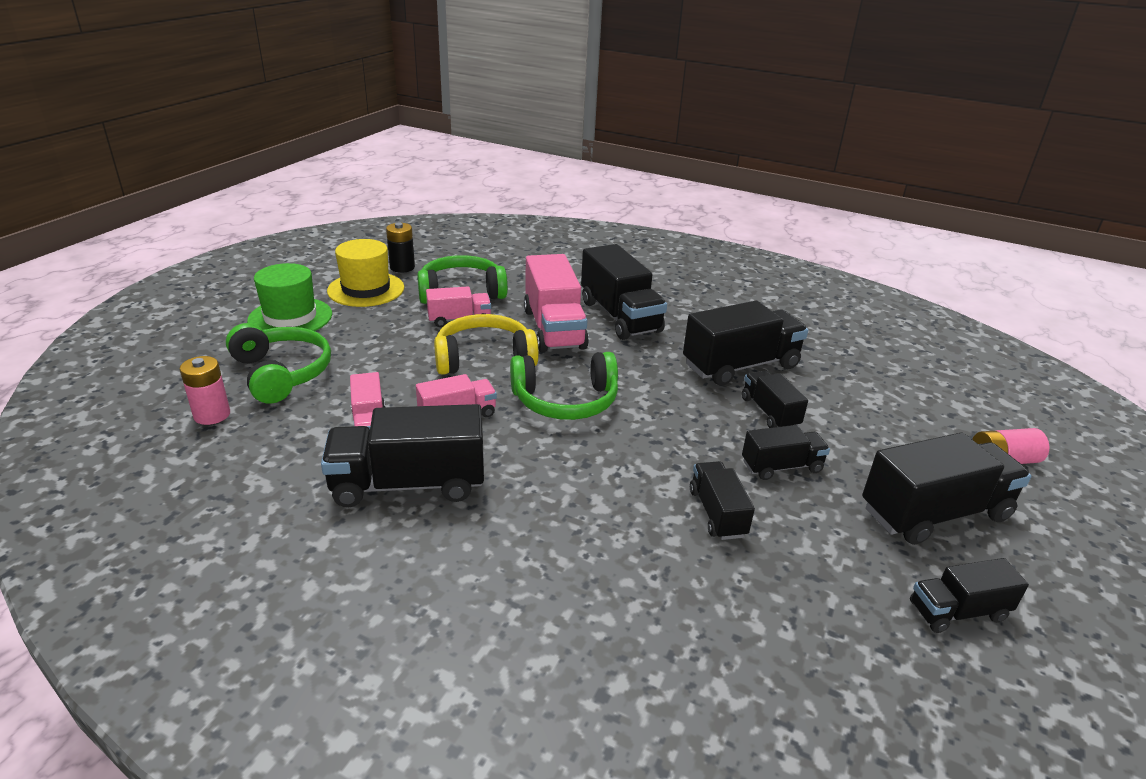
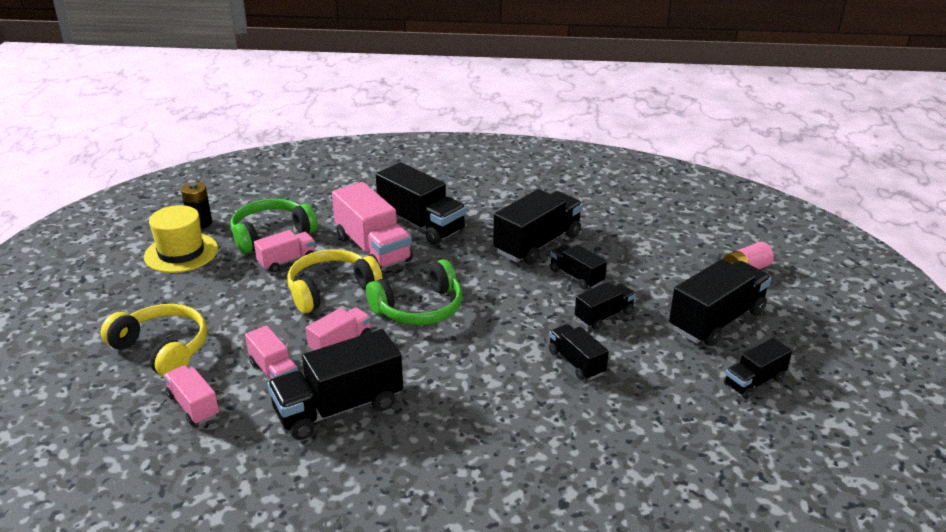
camera: 20 degrees left, 0 degrees up
(212, 415) = (128, 401): pink battery -> none
(267, 437) = (193, 406): none -> pink truck
(281, 373) = (162, 349): green headphones -> yellow headphones
(290, 317) = (130, 297): green hat -> none

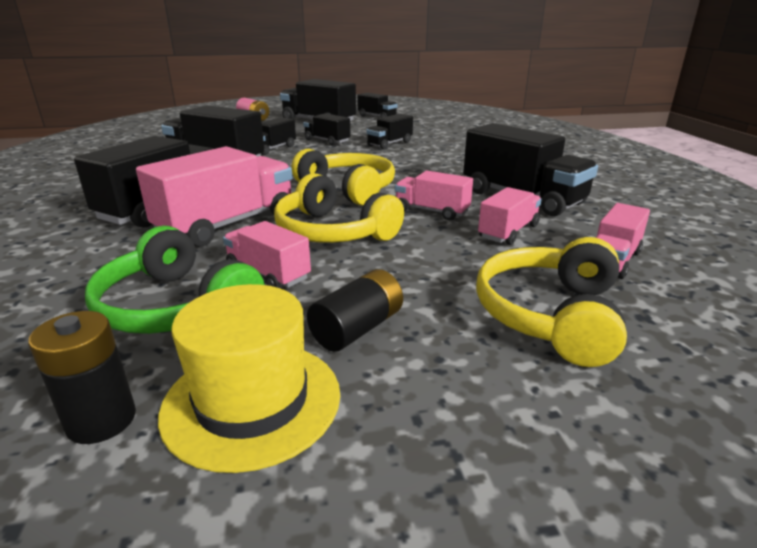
camera: 105 degrees left, 5 degrees down
(207, 283) = (357, 329): none -> black battery
(419, 308) = (348, 189): green headphones -> yellow headphones

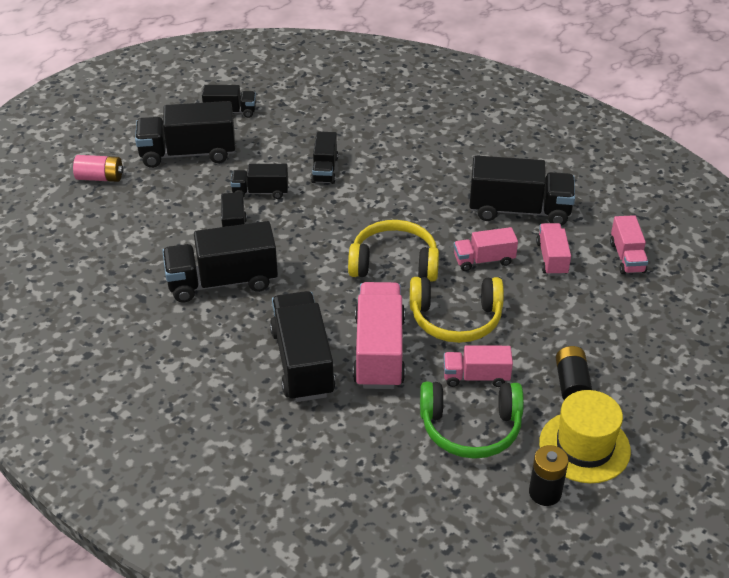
camera: 40 degrees left, 15 degrees up
(550, 315) = (638, 321): yellow headphones -> none

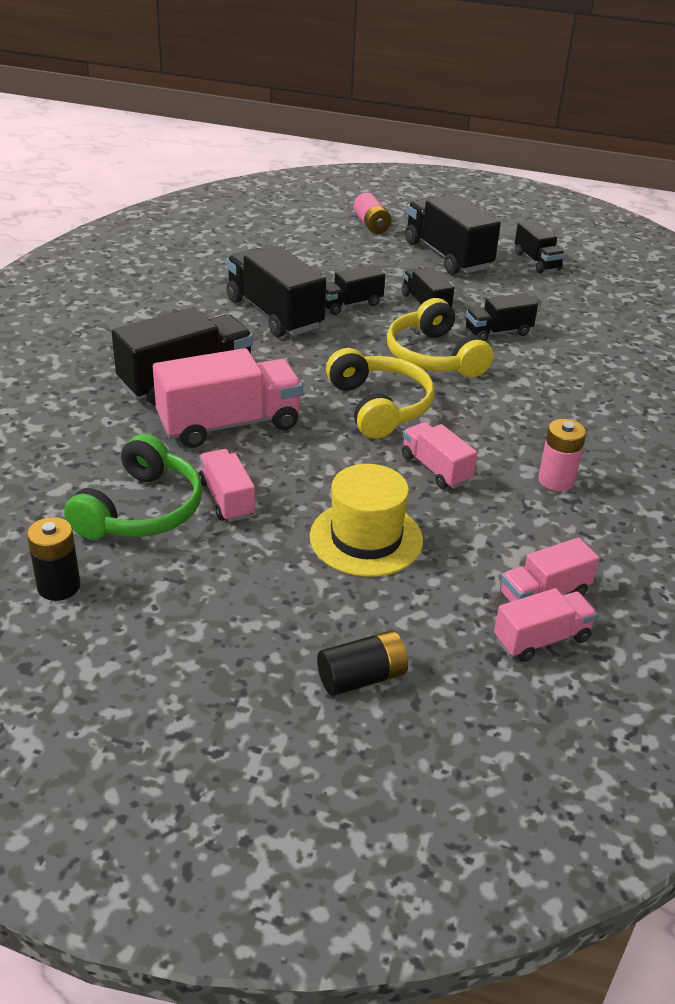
camera: 65 degrees right, 5 degrees down
(456, 319) = (316, 466): yellow headphones -> yellow headphones (434, 356)
(470, 428) = (141, 510): green headphones -> green headphones turned 135 degrees counterclockwise
(519, 210) = (556, 480): black truck -> pink battery
(552, 258) = (484, 524): pink truck -> pink truck (541, 639)
(572, 384) = (255, 580): black battery -> black battery (362, 678)
(584, 446) = (149, 608): yellow hat -> yellow hat (366, 538)

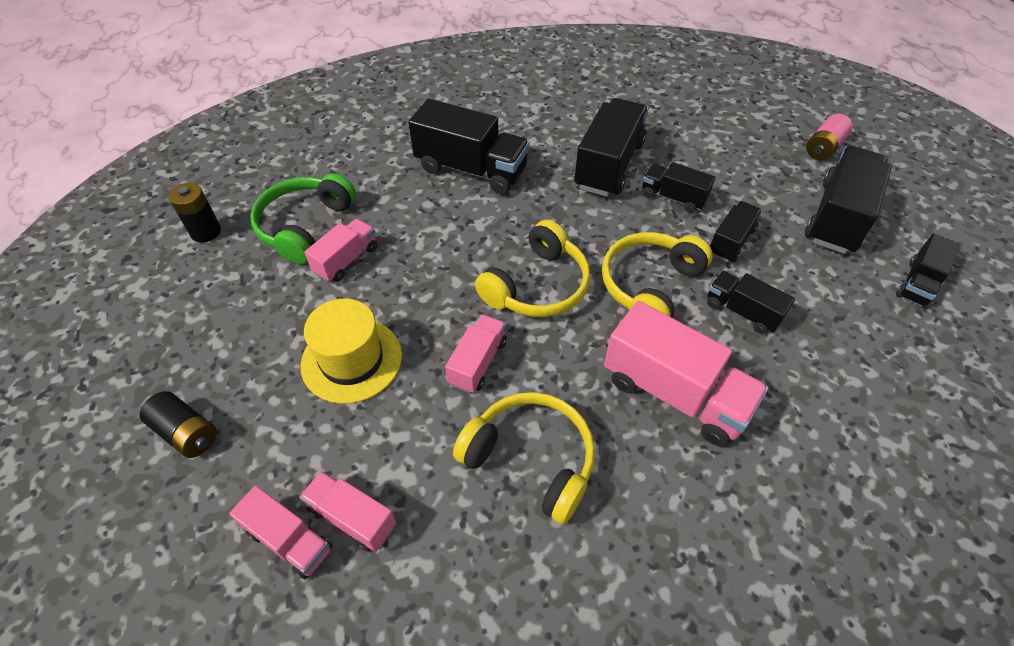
camera: 60 degrees right, 15 degrees up
(141, 510) = (305, 226): green headphones -> green headphones turned 120 degrees clockwise
(229, 424) = (437, 216): pink truck -> pink truck (674, 393)
(556, 480) = (530, 459): pink battery -> yellow headphones

